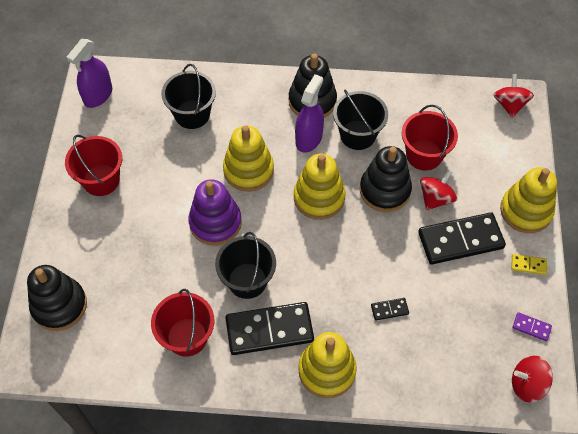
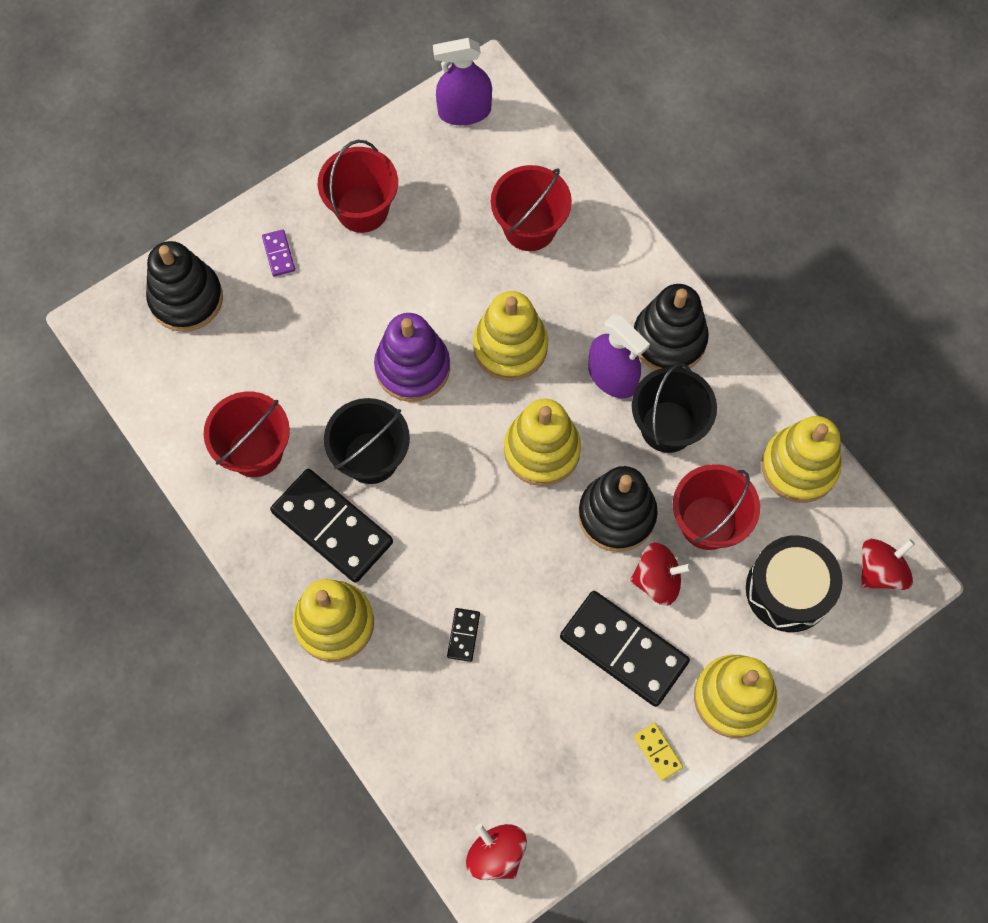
camera: 50 degrees right, 10 degrees up
(192, 114) = (529, 227): black bucket -> red bucket
(309, 139) = (612, 377): purple spray bottle -> purple spray bottle turned 60 degrees clockwise
(389, 310) = (463, 635): black domino -> black domino turned 60 degrees clockwise
(428, 98) = (799, 467): none -> yellow stacking toy
(488, 147) = (788, 590): none -> black drum
(531, 327) = (575, 810): purple domino -> purple domino (279, 254)

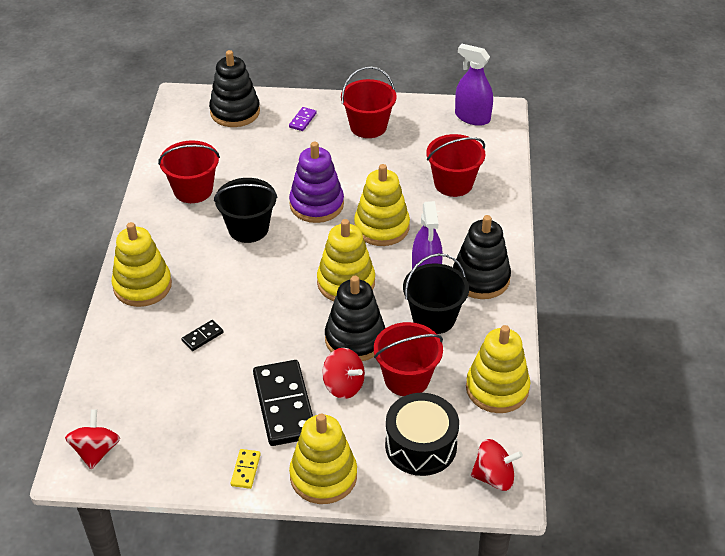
camera: 40 degrees right, 25 degrees down
(332, 527) = (192, 245): black domino -> none

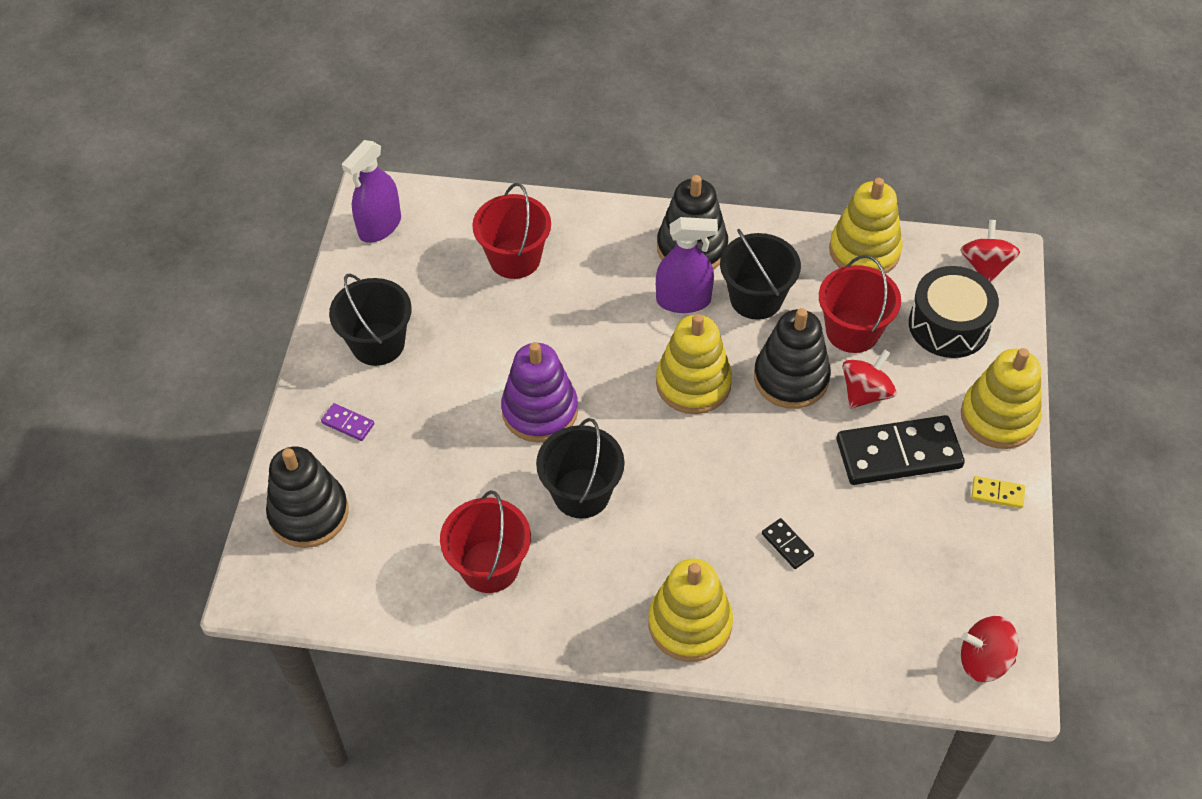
camera: 85 degrees left, 10 degrees up
(368, 126) = (378, 344): red bucket -> black bucket
(381, 227) = (592, 340): yellow stacking toy -> none

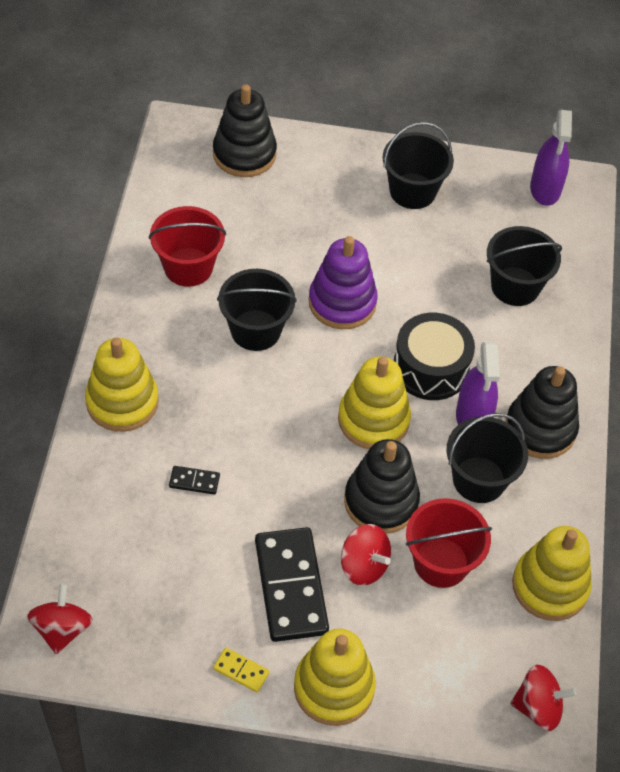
camera: 85 degrees right, 0 degrees up
(348, 423) = (330, 174): purple domino -> none
(380, 226) = (545, 189): purple spray bottle -> purple spray bottle turned 120 degrees counterclockwise
(515, 258) = (515, 286): red bucket -> black bucket
(787, 545) = (194, 481): black domino -> black domino turned 45 degrees clockwise
(948, 325) = (453, 656): black drum -> black drum (430, 368)
(997, 494) = (241, 671): yellow domino -> yellow domino turned 75 degrees counterclockwise

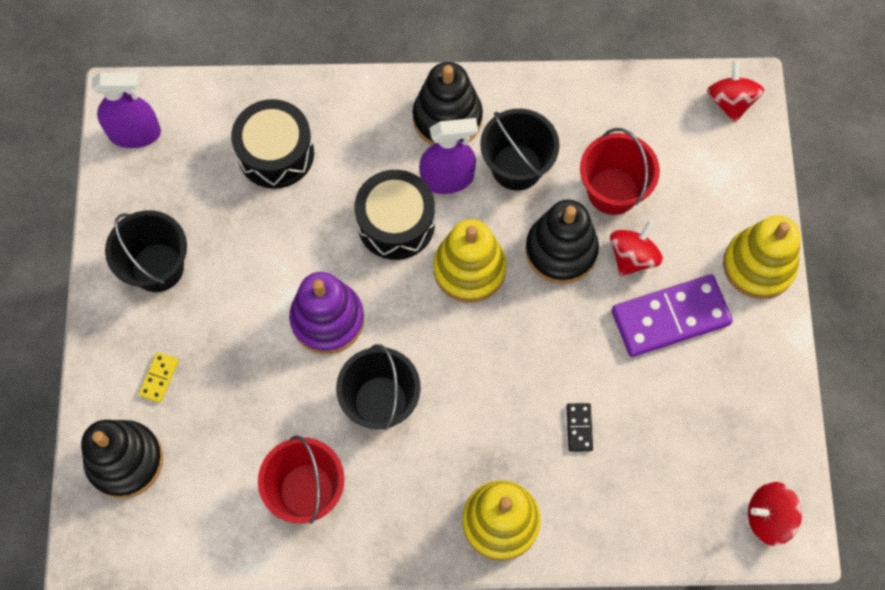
camera: 95 degrees left, 15 degrees up
(241, 671) = (765, 346): yellow domino -> yellow domino (159, 378)
(291, 586) = (670, 317): black domino -> purple domino
(515, 286) = (276, 153): black bucket -> black drum
(550, 586) = (614, 100): yellow stacking toy -> none

